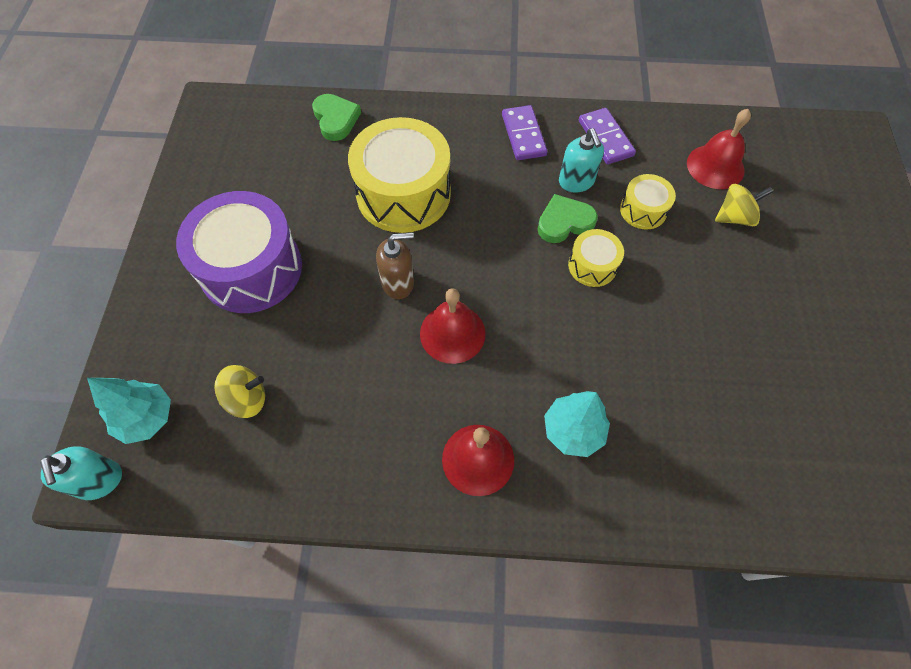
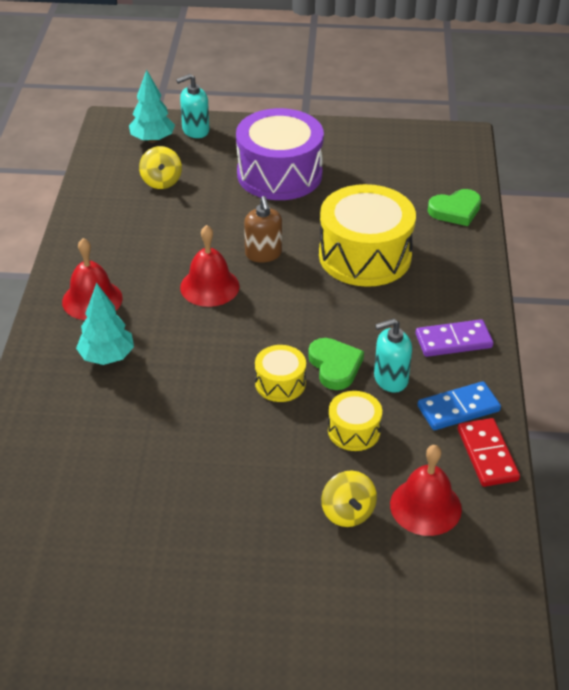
camera: 90 degrees right, 20 degrees down
(100, 481) = (110, 126): turquoise soap dispenser -> turquoise soap dispenser (195, 130)
(605, 138) = (458, 408): purple domino -> blue domino
(653, 125) = (487, 455): none -> red domino

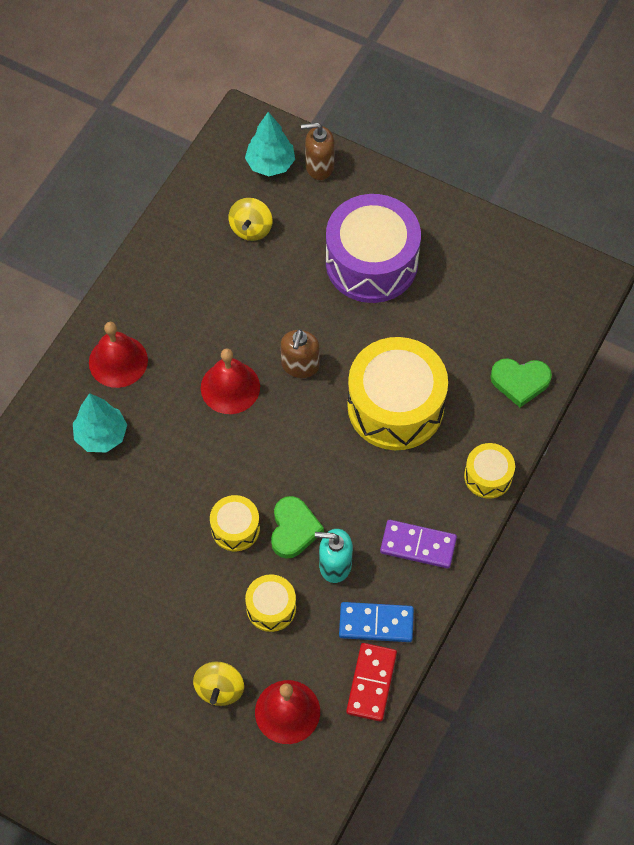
camera: 25 degrees right, 20 degrees up
(195, 130) = (319, 166): turquoise soap dispenser -> brown soap dispenser
(476, 276) = (488, 476): none -> yellow drum

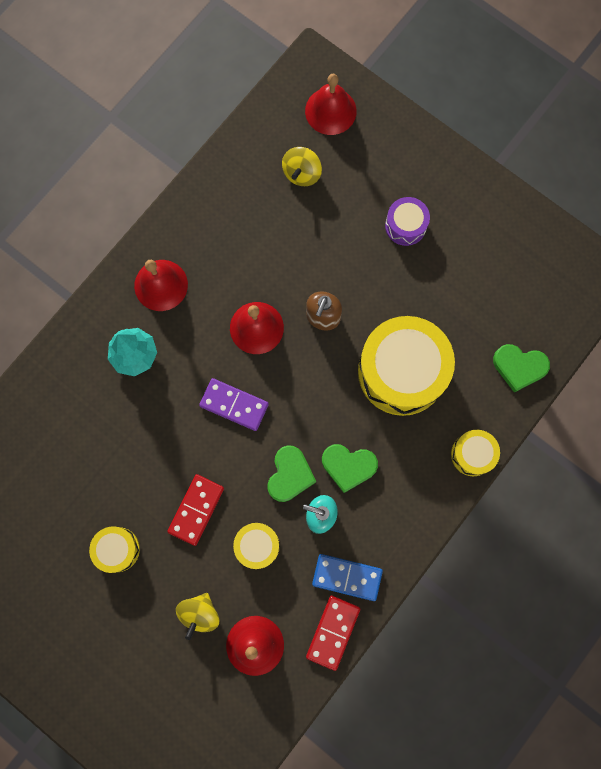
camera: 10 degrees right, 15 degrees up
(196, 582) = (196, 509): none -> red domino
(235, 528) = (238, 465): yellow drum -> yellow drum (117, 549)
(270, 164) = (330, 111): turquoise tree -> red bell
(319, 166) = (375, 120): brown soap dispenser -> none
(356, 510) = (348, 466): none -> green heart
(371, 262) = (405, 226): purple drum -> purple drum, size x0.49
(418, 545) = (397, 509): purple domino -> purple domino (234, 405)

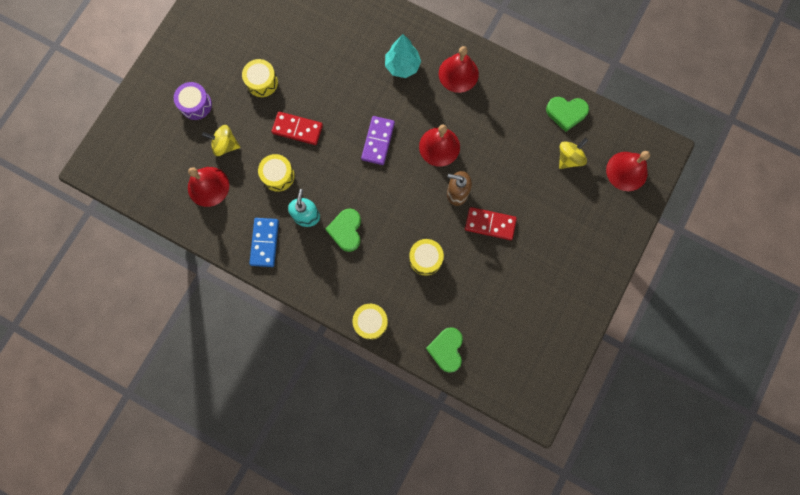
camera: 80 degrees right, 0 degrees up
(290, 475) = (333, 189): green heart -> green heart (566, 113)
(302, 173) = (569, 158): yellow spinning top -> yellow spinning top turned 120 degrees clockwise
(333, 632) = (224, 239): red domino -> red domino (490, 224)
(401, 372) = (425, 259): yellow drum -> yellow drum, size x0.49
(405, 226) = (544, 244): purple drum -> purple drum (196, 105)

